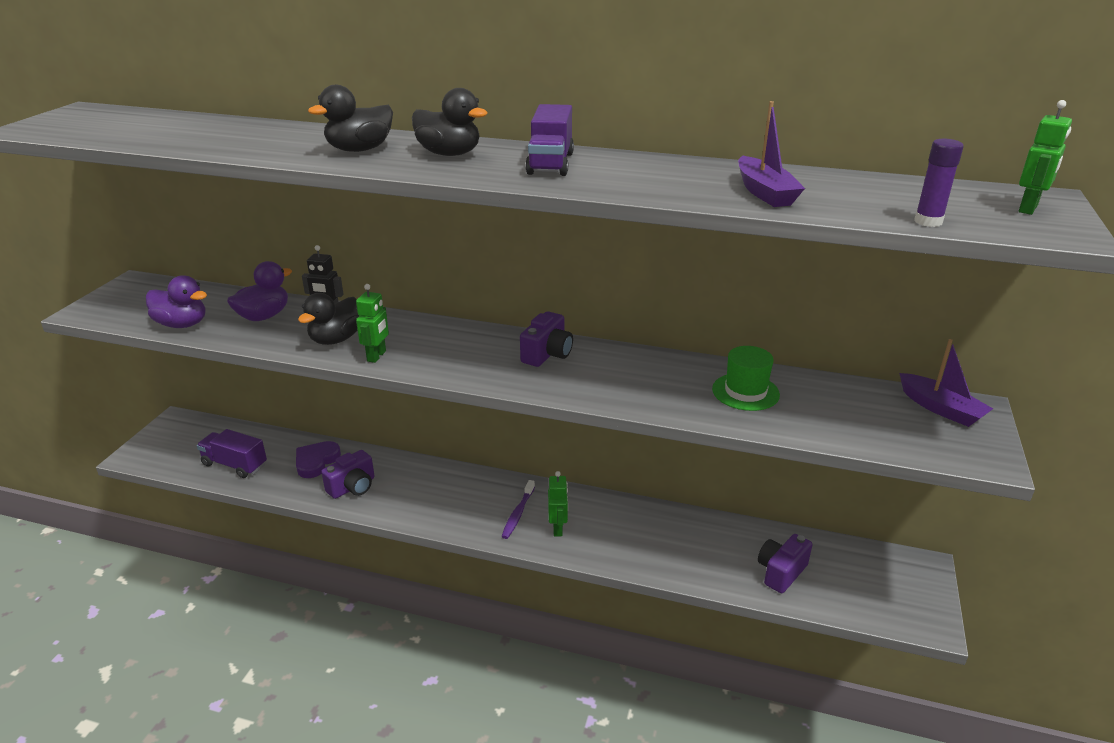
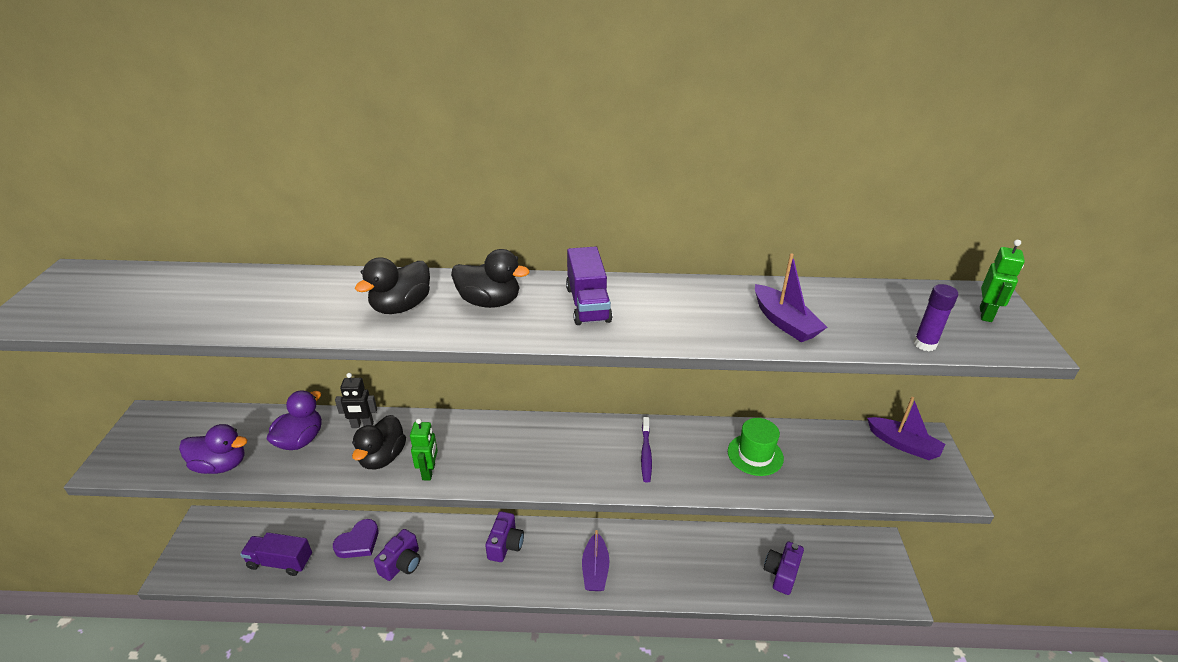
camera: 15 degrees left, 5 degrees up
(316, 461) = (358, 542): purple heart -> purple heart turned 150 degrees counterclockwise
(518, 514) = (557, 561): purple toothbrush -> purple toothbrush (646, 453)
(547, 354) = (580, 441): purple camera -> purple camera (505, 545)
(558, 529) = (595, 570): green robot -> purple boat

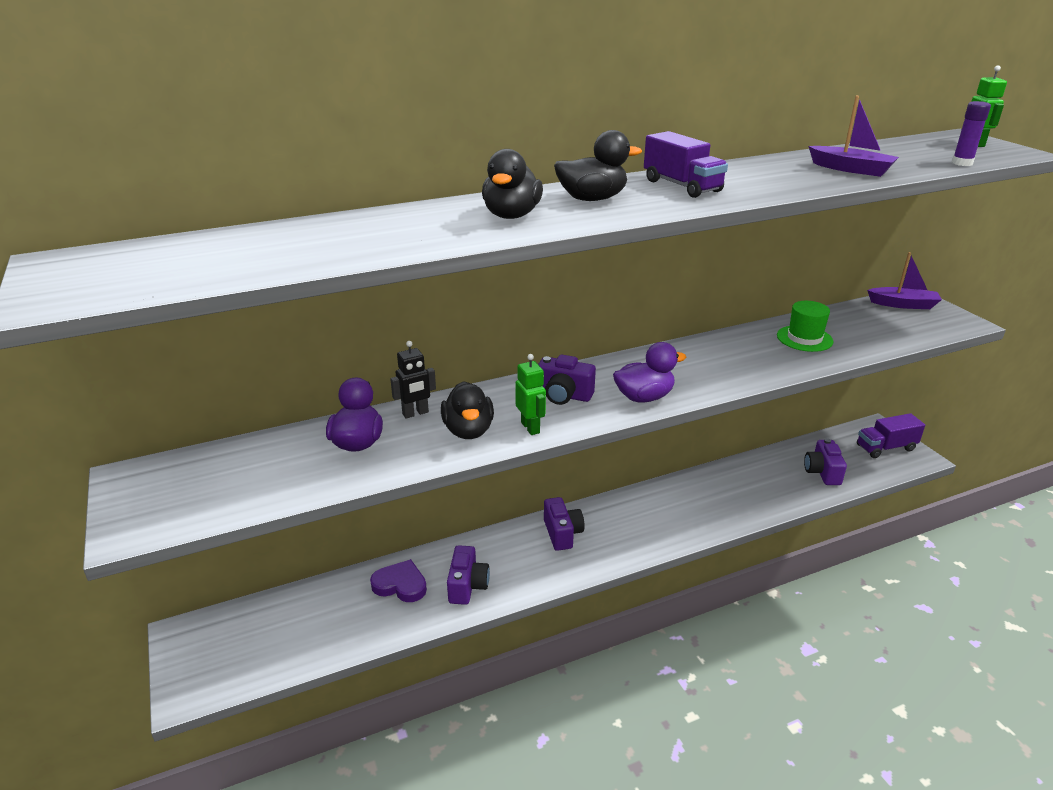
camera: 25 degrees left, 5 degrees down
(221, 465) = (284, 488): purple duck -> purple duck (644, 397)
(280, 562) = (321, 634): purple truck -> purple truck (886, 448)
(358, 542) = (400, 585): purple heart -> purple heart turned 90 degrees counterclockwise
(483, 447) = (563, 395): none -> purple camera
(595, 570) = (665, 523): purple boat -> none
(646, 453) = (716, 361): purple toothbrush -> none

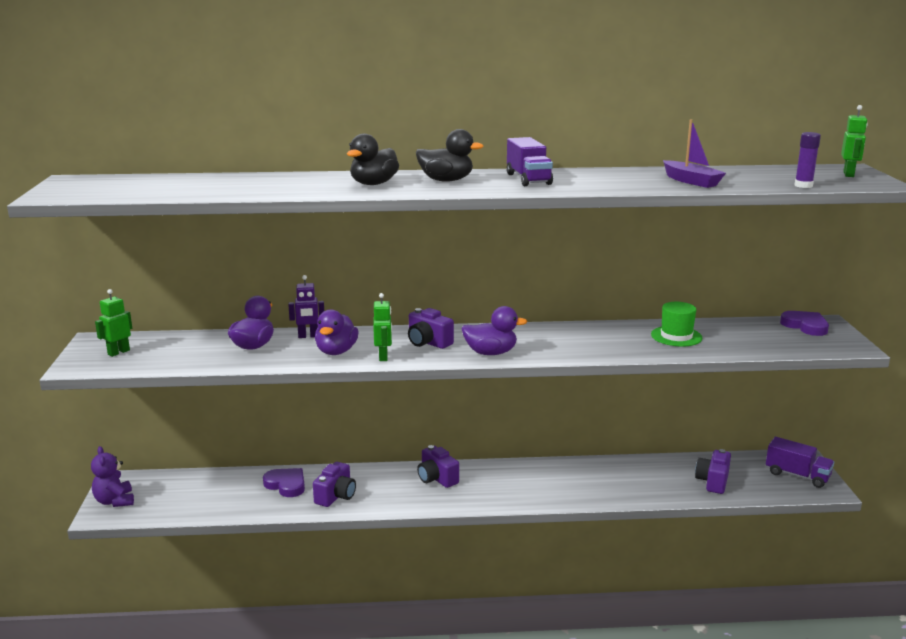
camera: 20 degrees right, 10 degrees down
(176, 491) = (118, 352): none -> green robot
(194, 667) = (115, 501): none -> purple teddy bear
(415, 413) = (308, 336): black robot -> purple robot
(468, 431) = (336, 351): black duck -> purple duck
(562, 533) = (437, 478): purple camera -> purple camera turned 135 degrees clockwise
(886, 448) = (797, 475): purple truck -> purple truck turned 150 degrees counterclockwise
(903, 304) = (805, 326): purple boat -> purple heart

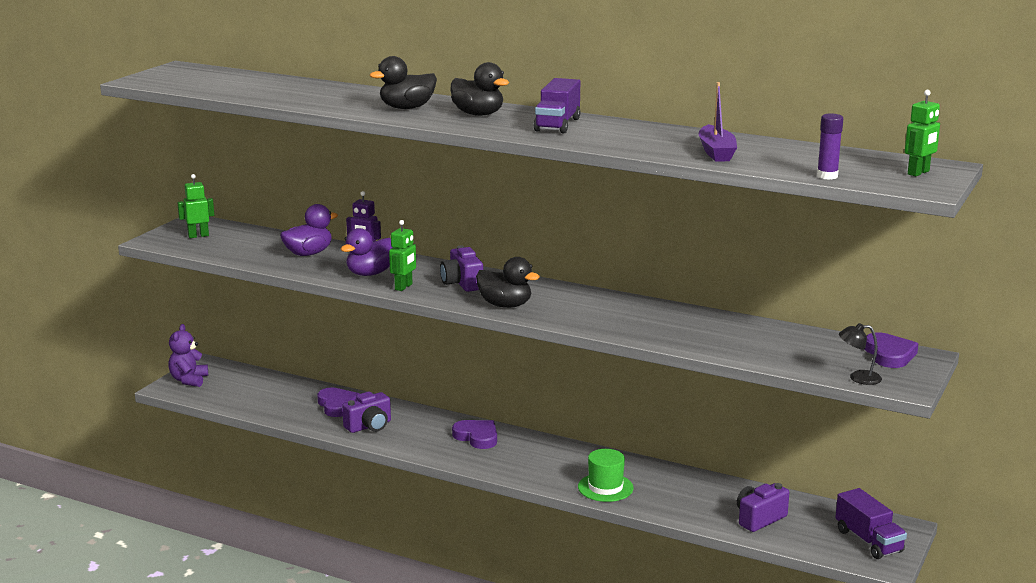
camera: 30 degrees right, 0 degrees up
(437, 478) = (477, 437): purple camera -> purple heart
(491, 353) = (505, 305): purple duck -> black duck
(676, 336) = (719, 332): green hat -> green hat (605, 487)
(817, 348) = (858, 378): none -> black lamp

